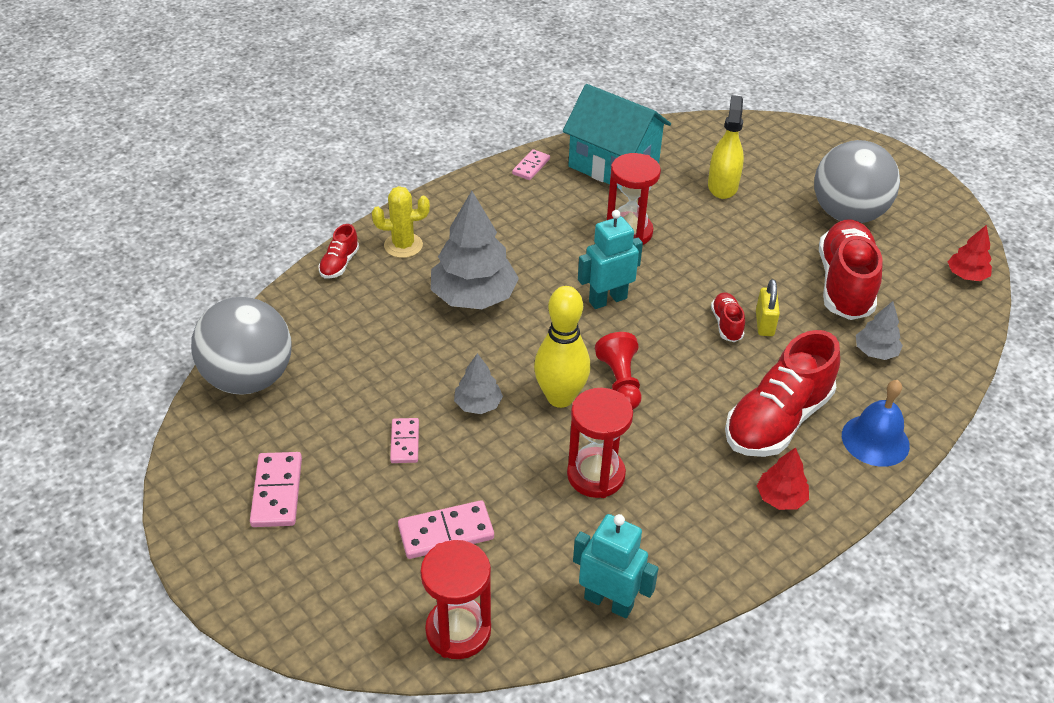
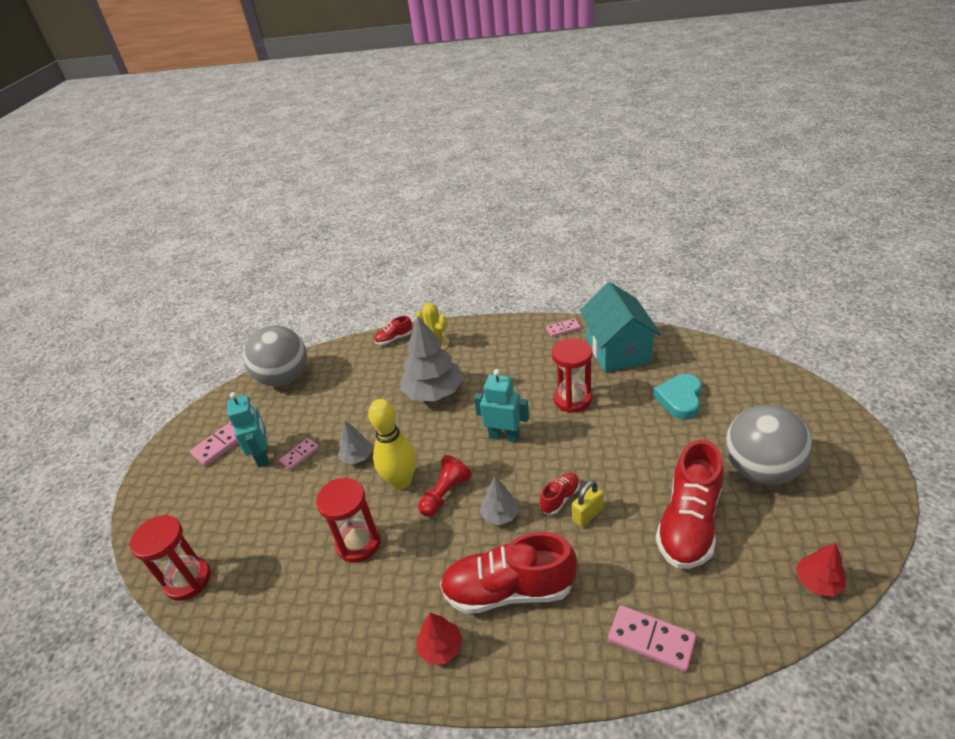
camera: 50 degrees right, 5 degrees down
(446, 532) = (253, 519): pink domino -> pink domino (651, 639)
(609, 602) = (265, 628): turquoise robot -> turquoise robot (263, 456)
(722, 186) = (680, 399): yellow spray bottle -> turquoise heart
(844, 284) = (689, 523): red shoe -> red shoe turned 150 degrees clockwise
(875, 351) = (649, 591): grey tree -> grey tree (500, 514)
(875, 440) = (561, 660): blue bell -> none

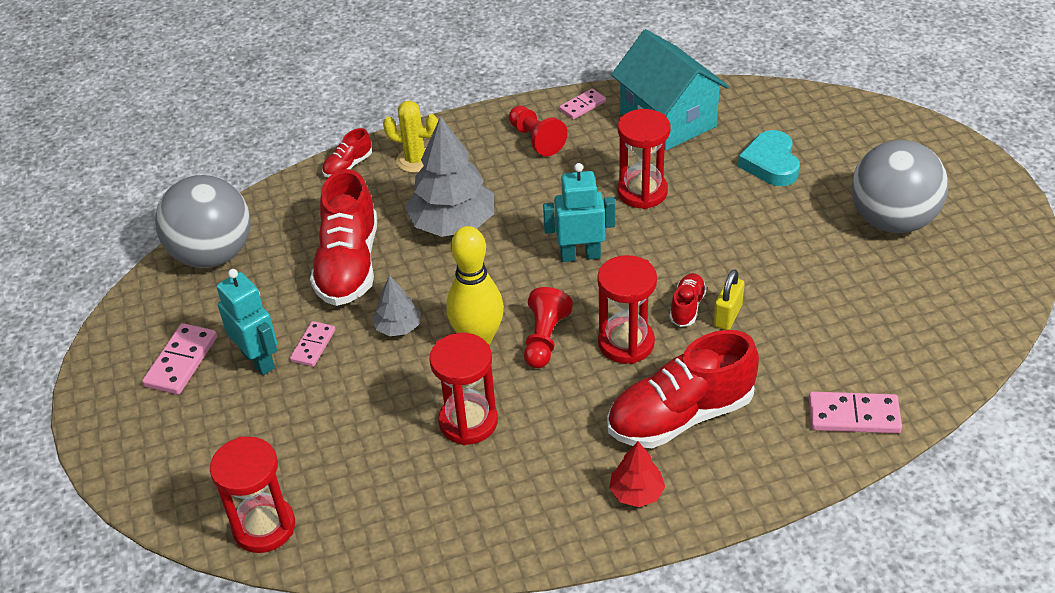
camera: 25 degrees left, 5 degrees up
(500, 514) = (626, 343): grey tree -> red hourglass
(519, 346) = (536, 140): none -> red pawn
(689, 523) = (841, 295): red shoe -> red shoe (349, 265)
(818, 582) = (989, 316): red tree -> none

